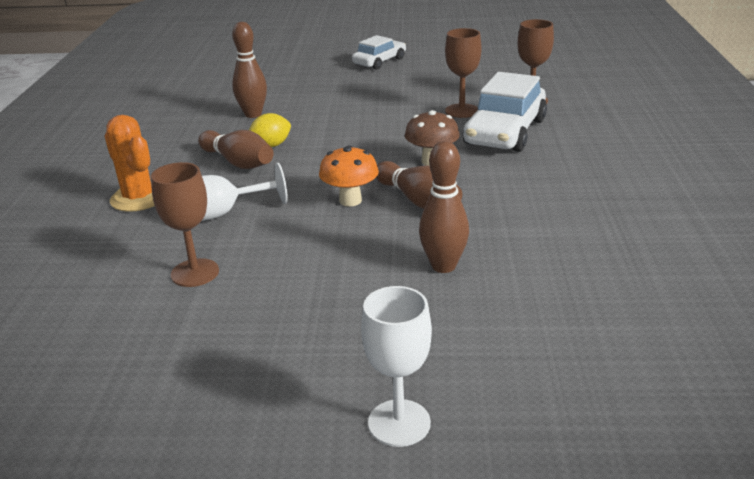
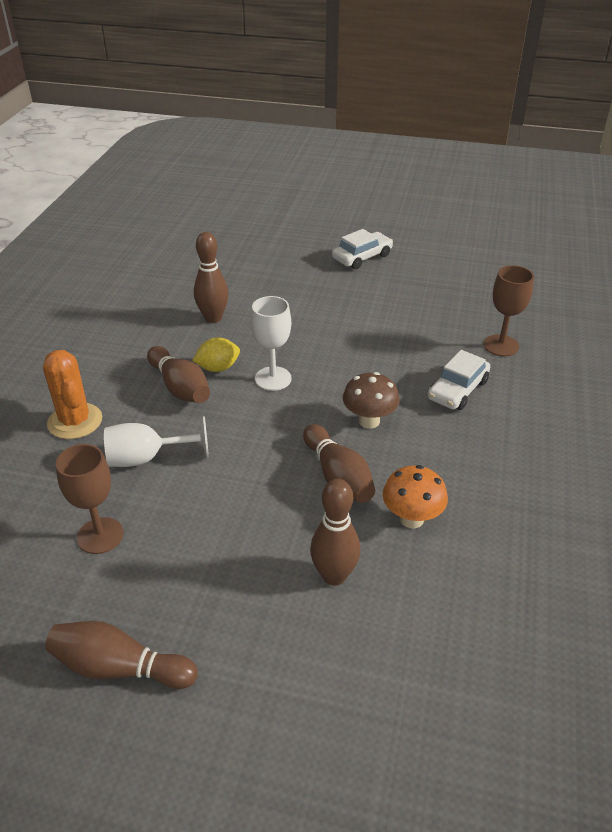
camera: 10 degrees right, 10 degrees up
(252, 363) = (120, 668): none -> brown bowling pin
(350, 200) = (272, 463): orange mushroom -> orange mushroom (411, 519)
(399, 423) = (229, 776): white goblet -> white goblet (273, 378)
(461, 111) = (423, 349): brown goblet -> none
(505, 132) = (457, 390): white car -> white car, size x0.60

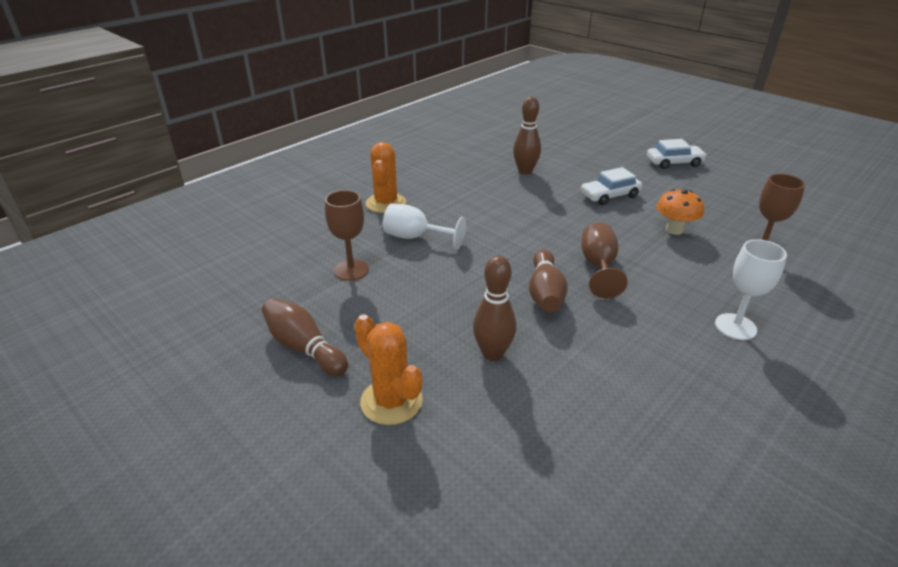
camera: 30 degrees right, 5 degrees down
(180, 387) = (469, 204): brown bowling pin -> none
(218, 368) = (505, 201): yellow lemon -> none
(269, 686) = (391, 401): none -> orange cactus
(273, 378) = (541, 218): white goblet -> white goblet (735, 327)
(369, 421) = (598, 266): brown mushroom -> brown goblet
(411, 519) = (585, 341): orange mushroom -> orange mushroom (674, 230)
(457, 390) = (694, 269): white car -> white car (609, 195)

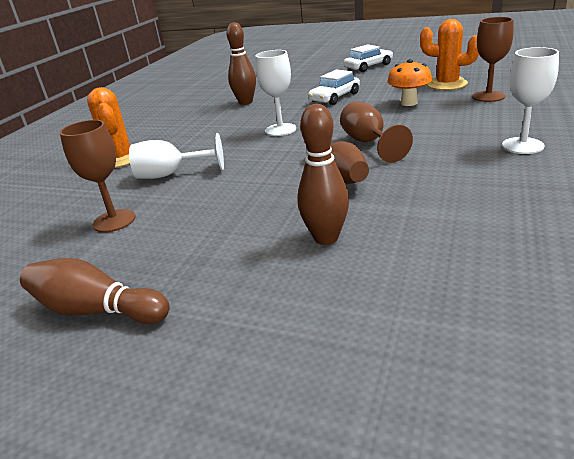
camera: 20 degrees left, 5 degrees down
(391, 401) = (245, 323): orange cactus -> orange cactus (447, 84)
(533, 219) = (280, 130): none -> white goblet

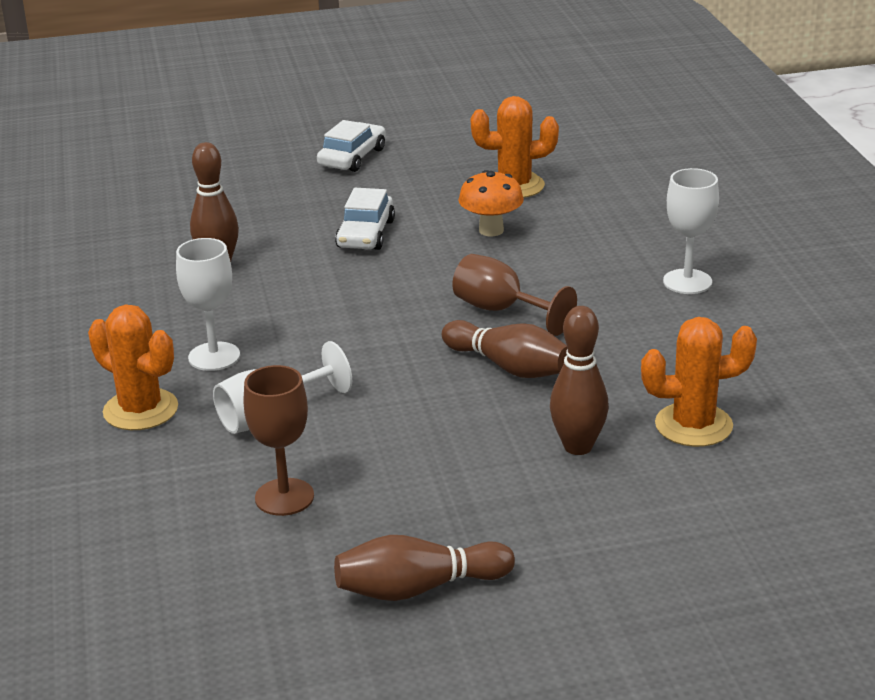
camera: 35 degrees left, 0 degrees up
(280, 130) = (347, 310): white goblet -> white goblet (214, 356)
(436, 245) = (693, 425): none -> orange cactus
(488, 96) = (590, 204): brown goblet -> none

